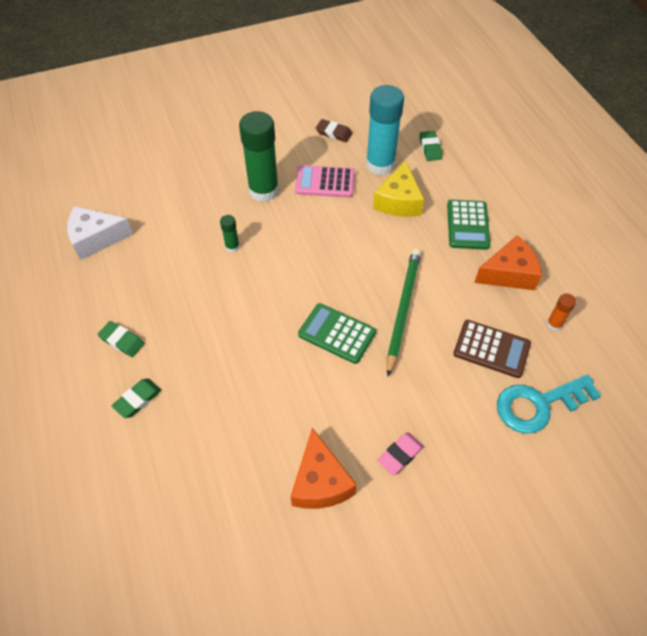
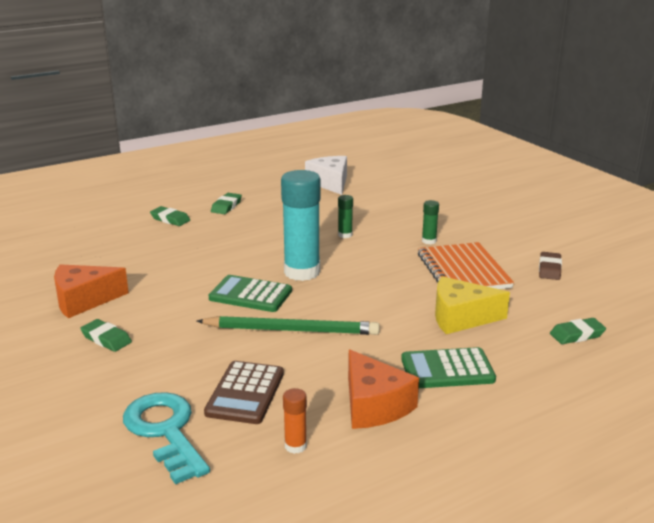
camera: 80 degrees right, 30 degrees down
(263, 190) = (429, 241): green glue stick -> green glue stick, size x0.44
(325, 182) = (463, 271): pink calculator -> orange notebook
(337, 333) = (250, 295): green calculator -> green calculator turned 90 degrees counterclockwise
(380, 164) = (517, 301): turquoise glue stick -> turquoise glue stick (302, 272)
(400, 455) = (106, 339): pink eraser -> green eraser

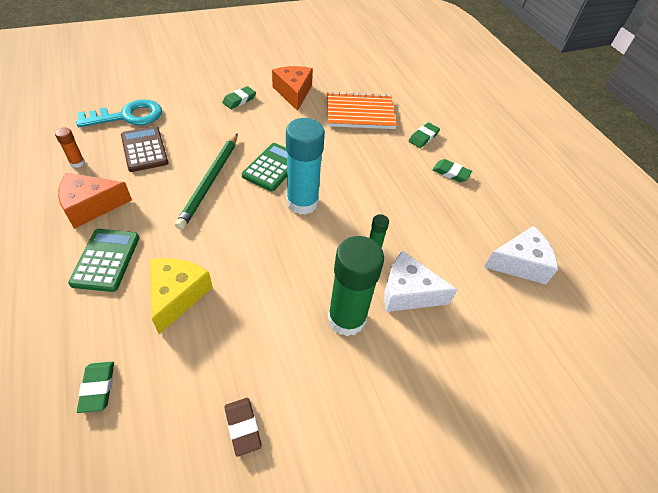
camera: 95 degrees right, 25 degrees up
(245, 393) = (144, 149): brown calculator -> brown calculator turned 45 degrees clockwise
(386, 220) = (408, 292): none -> white cheese
(429, 241) = (346, 318): green glue stick -> green glue stick, size x2.29
(463, 271) = (267, 329): orange notebook -> orange notebook (360, 113)
(549, 269) = (243, 427): brown eraser -> brown eraser turned 45 degrees clockwise

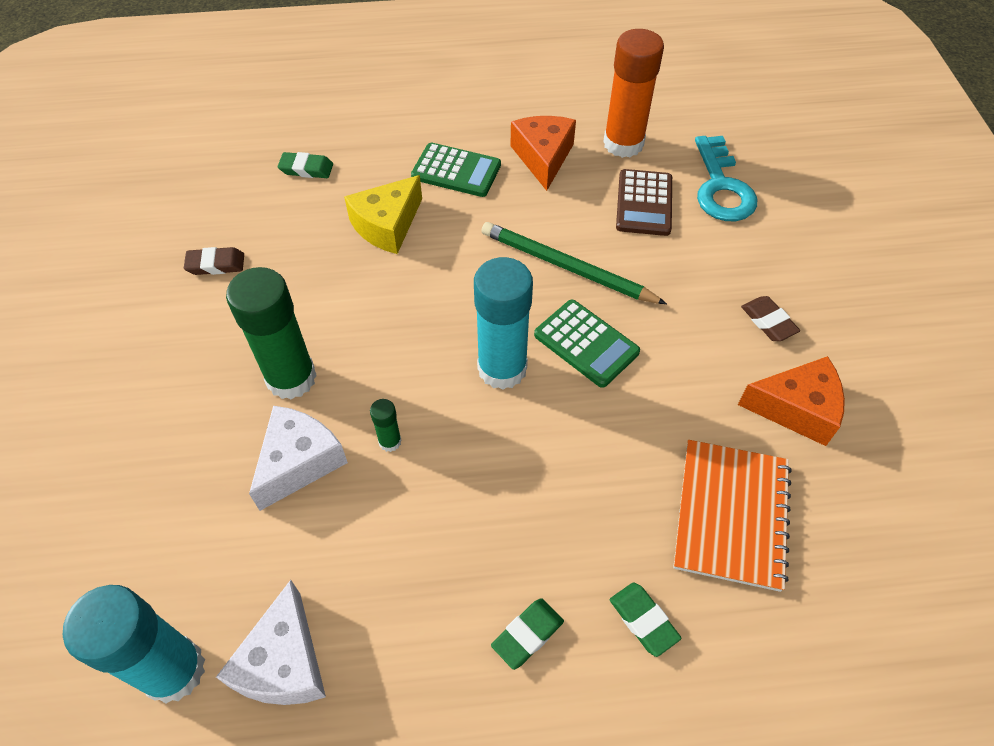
camera: 110 degrees right, 5 degrees up
(77, 163) = (623, 143): orange glue stick -> orange glue stick, size x2.29
(144, 149) = (644, 203): brown calculator -> brown calculator turned 105 degrees clockwise
(177, 295) = (387, 225): yellow cheese -> yellow cheese turned 105 degrees clockwise
(239, 100) = (768, 321): green eraser -> brown eraser
(555, 314) = (174, 670): none -> turquoise glue stick

